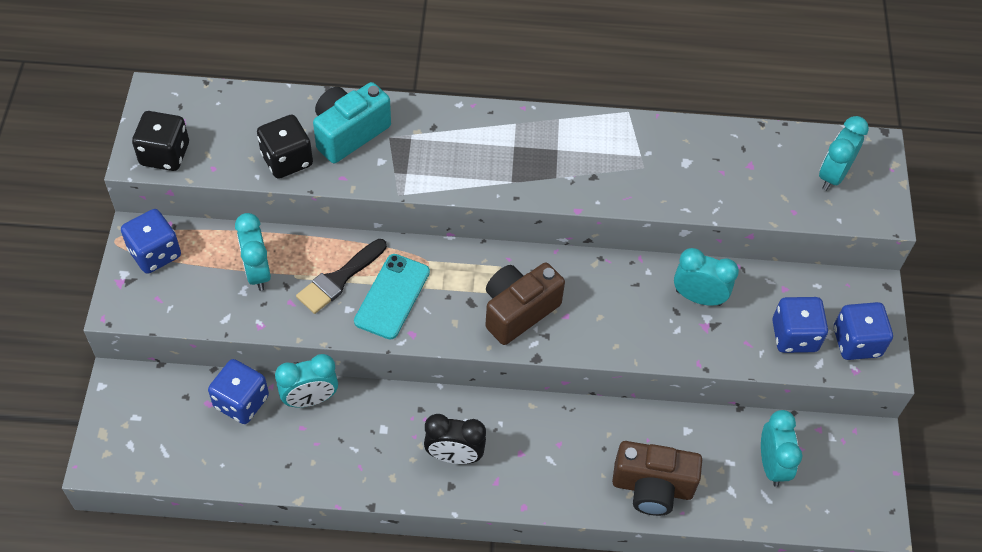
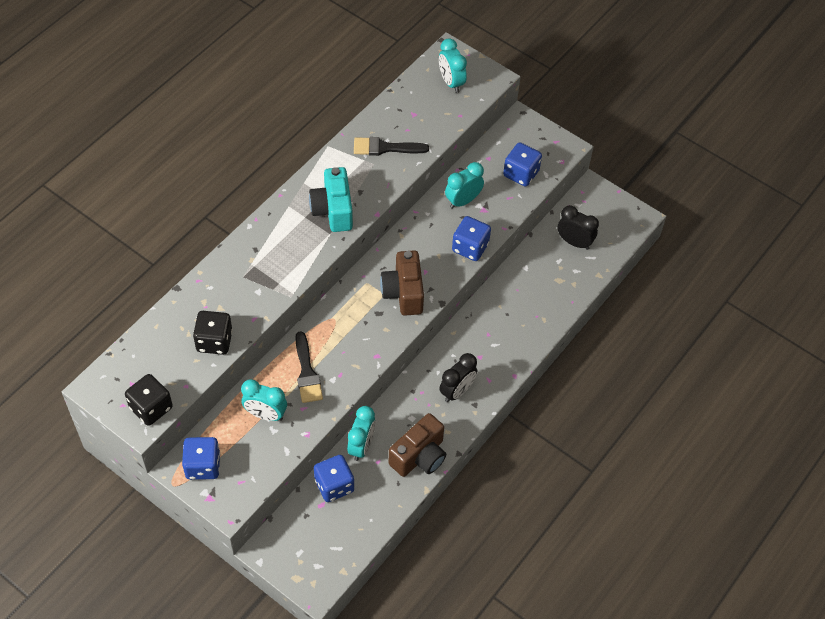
camera: 55 degrees left, 0 degrees up
(349, 133) = (222, 296): turquoise camera -> turquoise camera (333, 210)
(392, 296) = (342, 351): turquoise phone -> none
(652, 487) = (547, 306): brown camera -> brown camera (419, 456)
(676, 166) = (385, 148): none -> black brush
(772, 465) = (574, 242): turquoise clock -> black clock
(856, 342) = (545, 149): blue dice -> blue dice (470, 247)

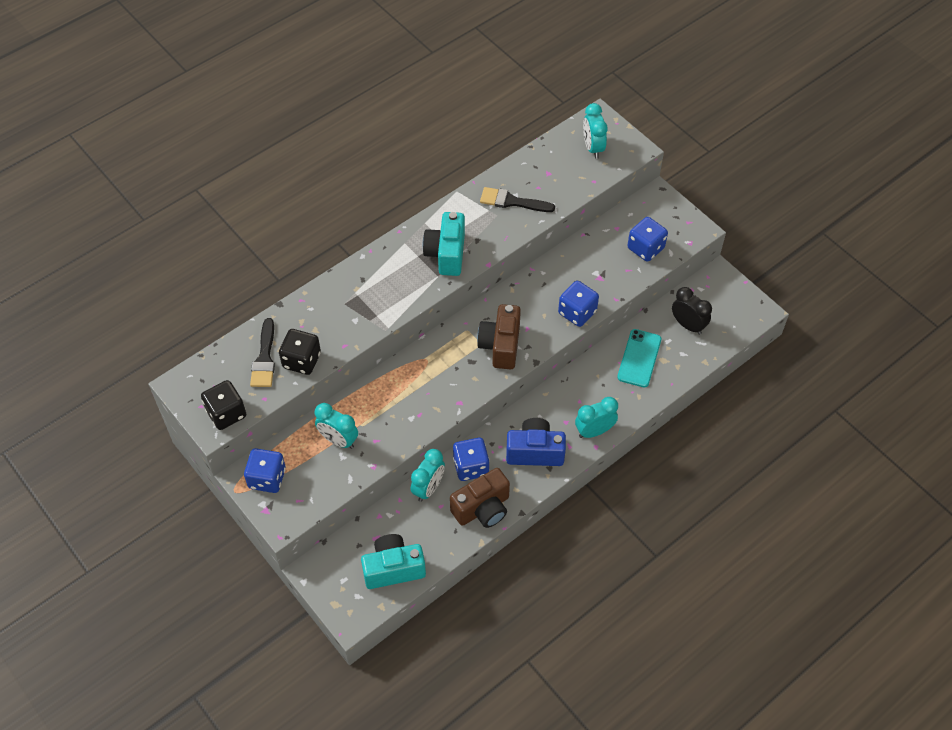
camera: 15 degrees right, 0 degrees up
(307, 372) = (388, 406): black brush -> black brush (264, 358)
(334, 485) = (393, 521): blue dice -> blue dice (471, 467)
(346, 532) = (393, 568): none -> turquoise camera
(457, 391) = (535, 451): black clock -> blue camera
(463, 201) = (581, 266): turquoise clock -> turquoise clock (594, 431)
(535, 282) = (639, 358): none -> turquoise phone

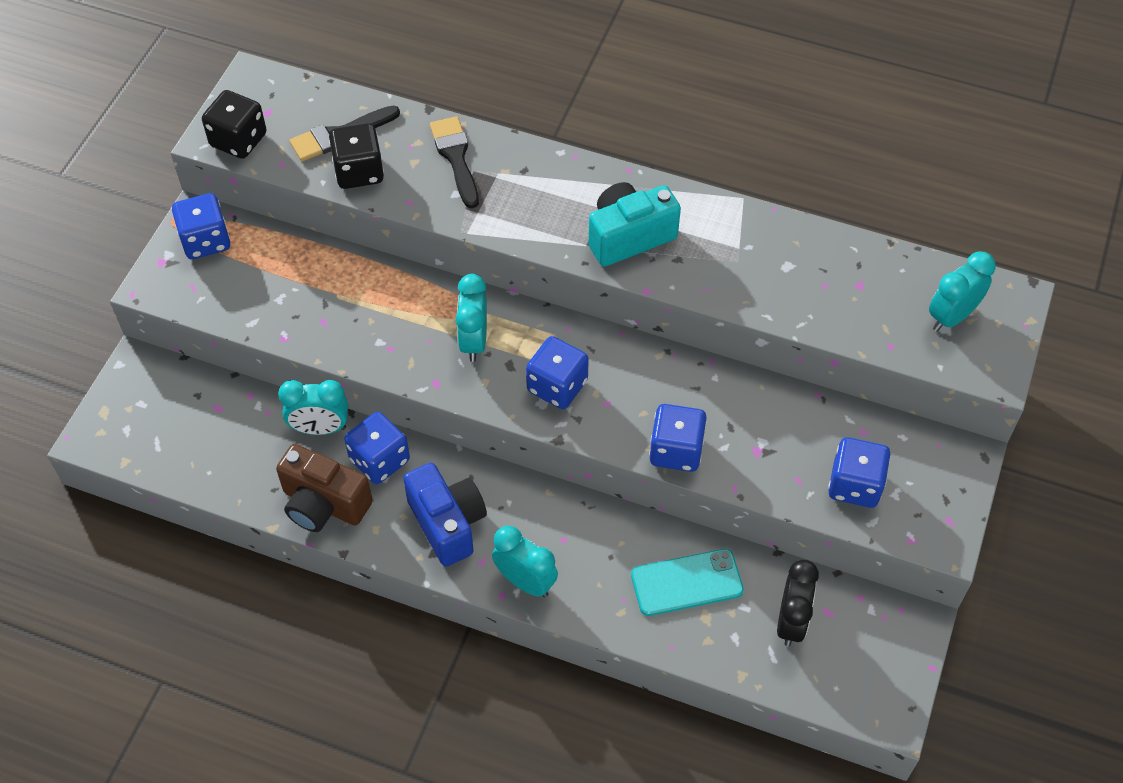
camera: 60 degrees right, 0 degrees up
(338, 440) = (300, 283): turquoise clock -> turquoise clock (474, 341)
(393, 568) = (183, 448): turquoise camera -> none
(501, 345) = (557, 386): brown camera -> blue dice
(512, 201) = (774, 267): black brush -> black brush (456, 157)

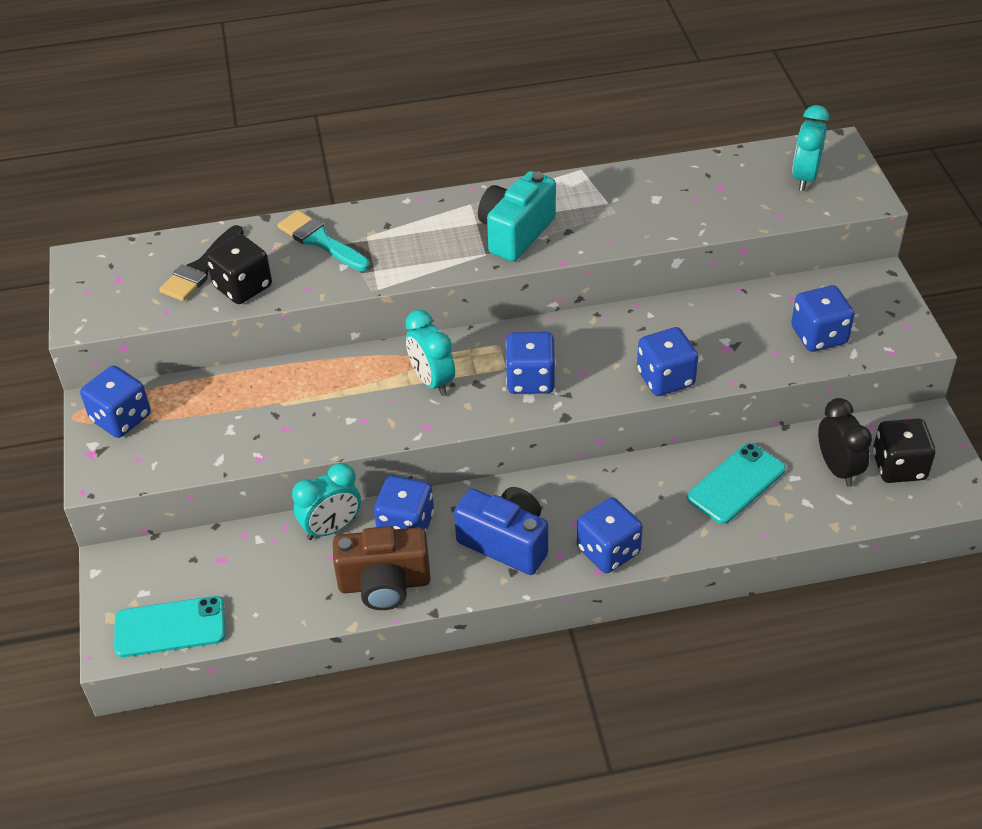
camera: 30 degrees left, 10 degrees down
(139, 446) = (170, 627): none -> turquoise phone
(238, 140) = (108, 311): black dice -> black dice (899, 466)
(456, 157) = (320, 241): black brush -> turquoise brush
(525, 581) = (608, 551): turquoise clock -> blue dice

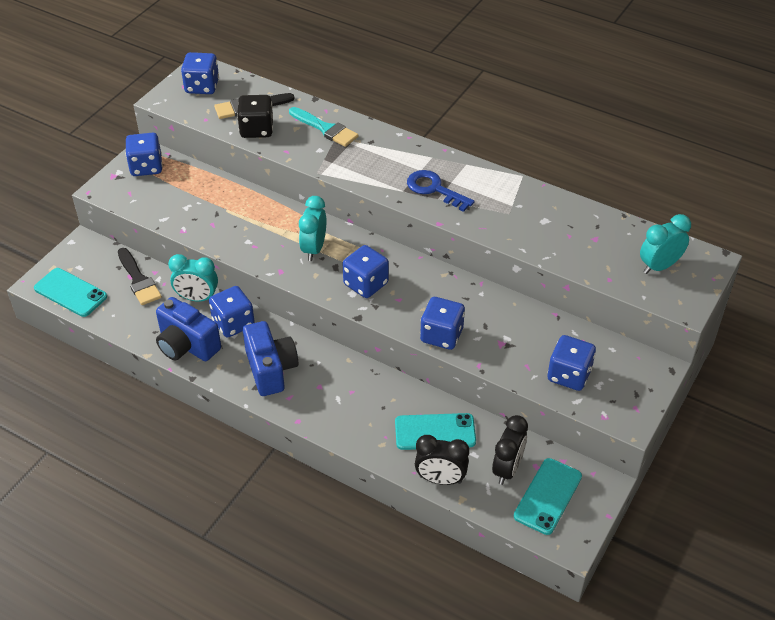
camera: 40 degrees right, 0 degrees up
(237, 556) = (138, 280): none -> black brush
(320, 241) = (325, 129): turquoise brush -> turquoise brush turned 135 degrees clockwise
(384, 584) = (187, 345): brown camera -> blue camera
(515, 233) = (434, 189): turquoise camera -> blue key
(608, 551) = (317, 414): blue dice -> blue dice (202, 86)
(795, 523) = (440, 479): none -> black clock
(899, 466) = (547, 496): black dice -> turquoise phone

